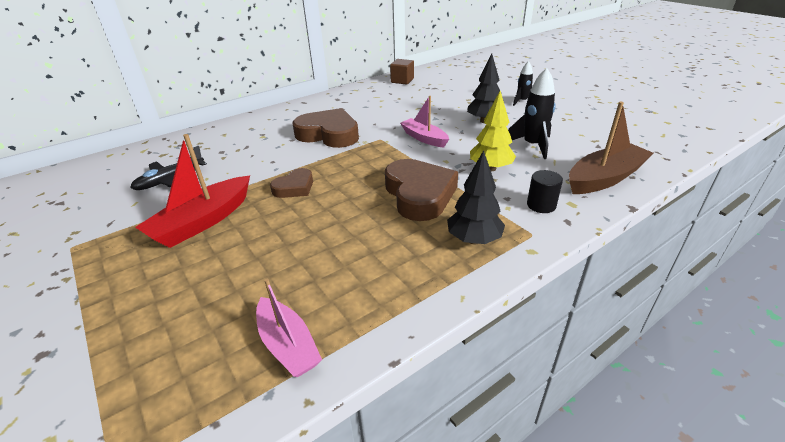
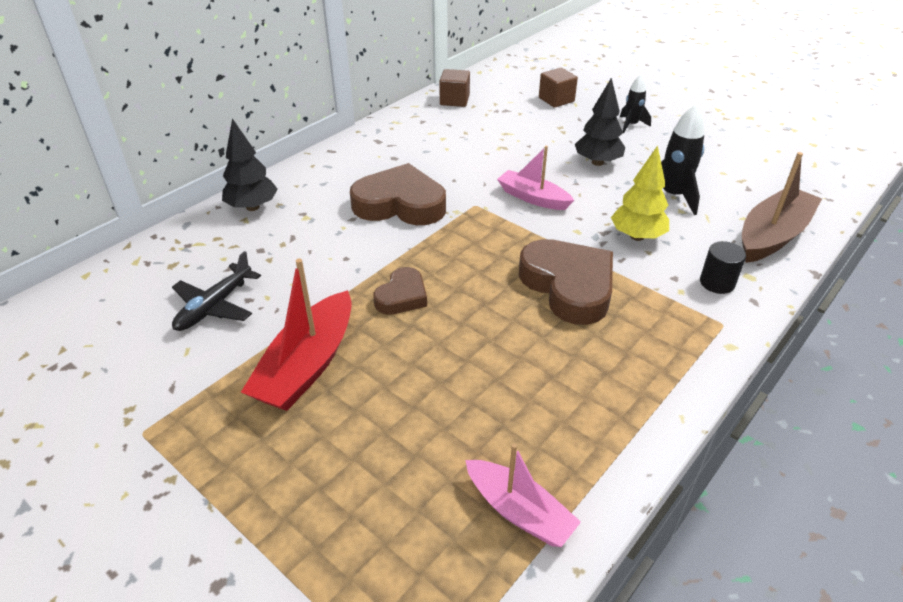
camera: 15 degrees left, 5 degrees up
(474, 84) = (556, 100): none -> brown cube
(474, 240) = (662, 341): black tree -> black tree (252, 207)

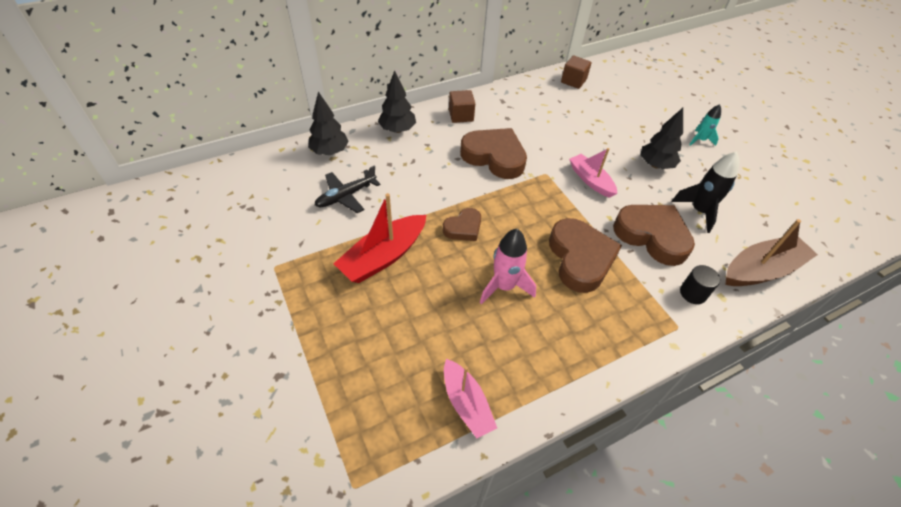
camera: 20 degrees right, 10 degrees up
(164, 258) = (330, 152): none -> black tree
(492, 348) = (504, 286): none -> pink rocket
(556, 100) = (652, 101): brown cube -> brown cube (461, 115)
(631, 125) = (700, 140): black rocket -> turquoise rocket
(637, 236) = (652, 236): yellow tree -> brown heart

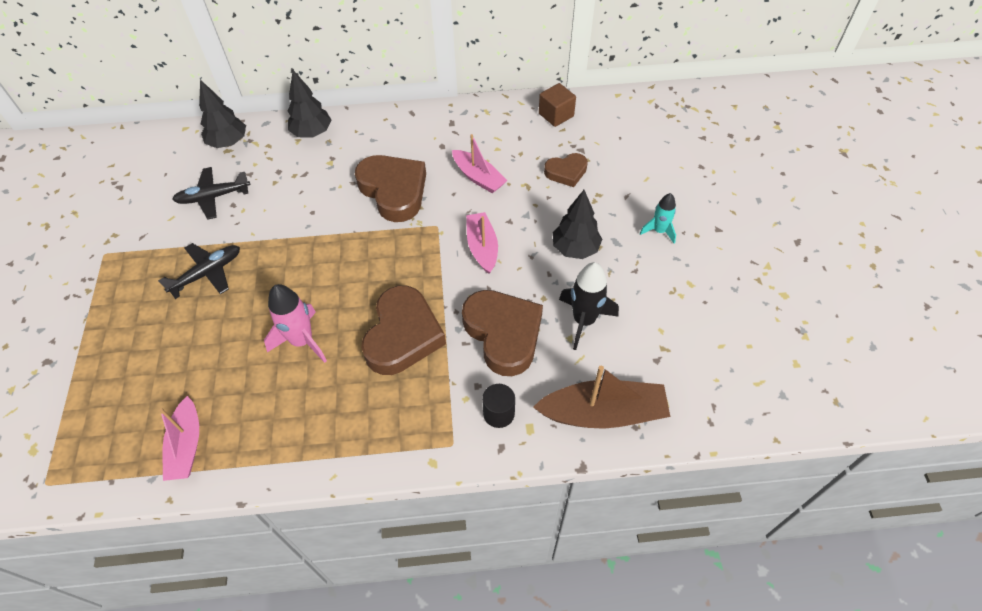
camera: 25 degrees right, 5 degrees up
(383, 256) = (207, 273): red boat -> black plane
(461, 115) = (391, 131): brown cube -> none
(463, 228) = (305, 265): brown heart -> brown heart (566, 172)
(551, 133) = (478, 177): none -> pink boat

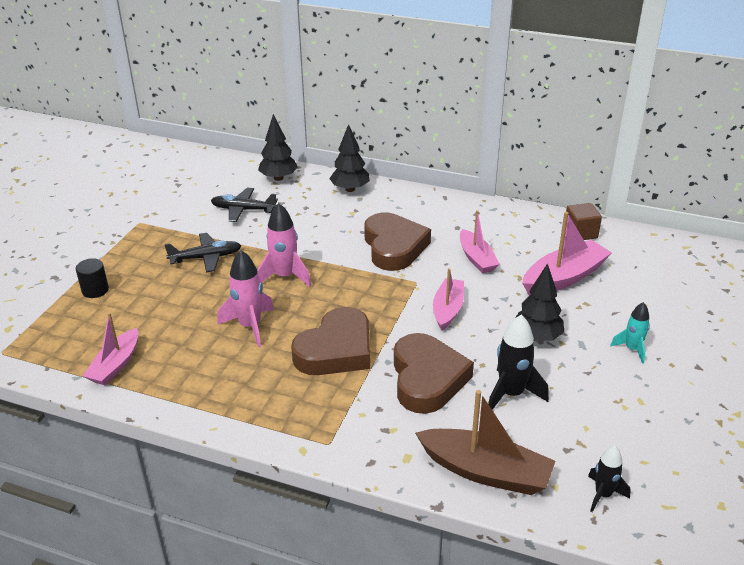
camera: 25 degrees right, 20 degrees down
(304, 267) = (285, 277): none -> pink rocket
(498, 413) = (385, 436): black cylinder -> black cylinder (95, 290)
(566, 172) = (564, 277): brown heart -> pink boat
(706, 394) = (603, 495): none -> black rocket

